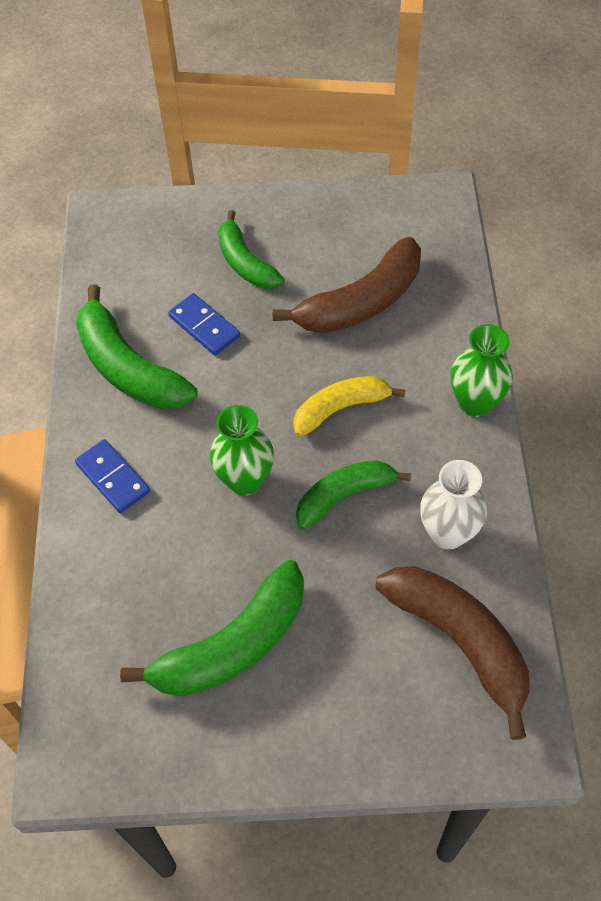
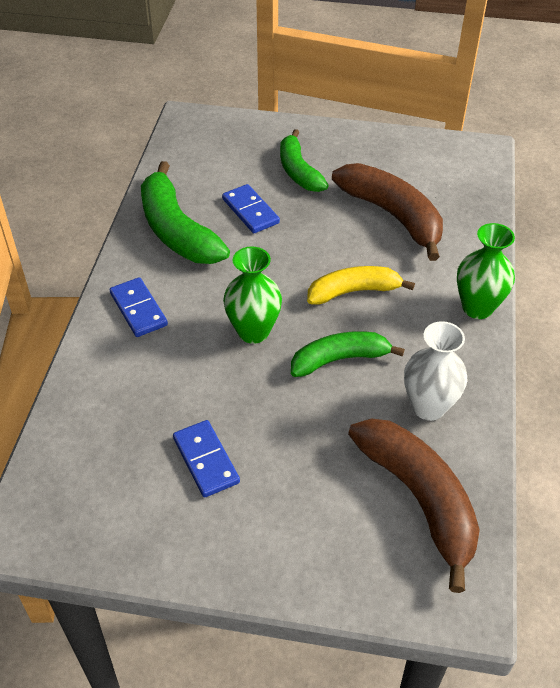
camera: 10 degrees right, 10 degrees down
(233, 644) = (206, 460): green banana -> blue domino
(361, 302) = (392, 215): brown banana -> brown banana turned 105 degrees counterclockwise

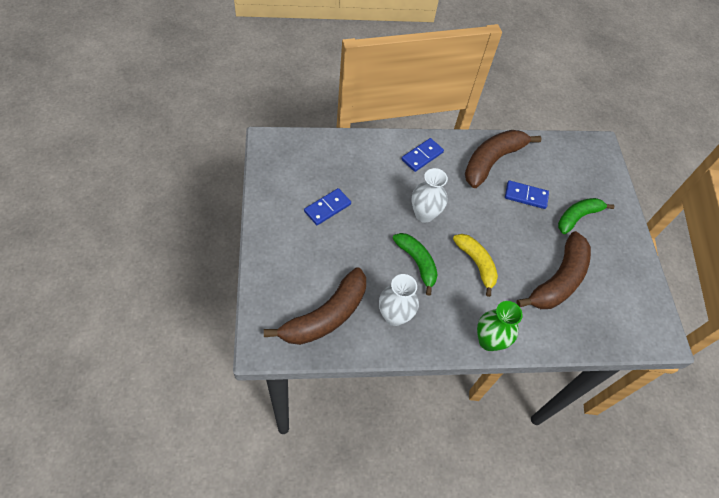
camera: 70 degrees right, 10 degrees up
(177, 231) = (492, 161): green banana -> brown banana
(250, 211) = (526, 196): blue domino -> blue domino turned 60 degrees clockwise
(253, 331) = (424, 214): green vase -> white vase

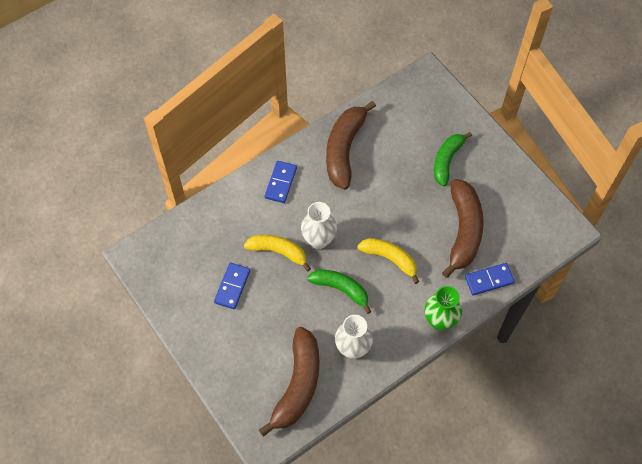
camera: 25 degrees left, 5 degrees up
(384, 204) = (278, 251): none -> yellow banana
(526, 196) = (393, 167): blue domino -> blue domino (489, 280)

